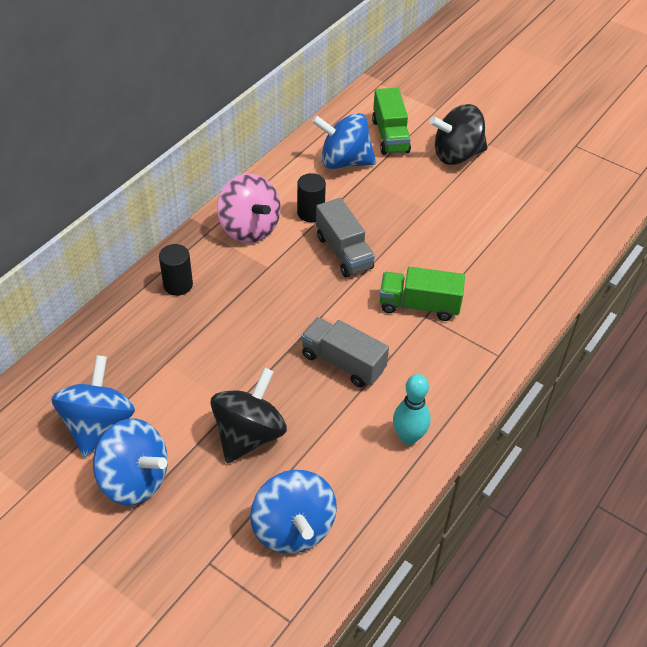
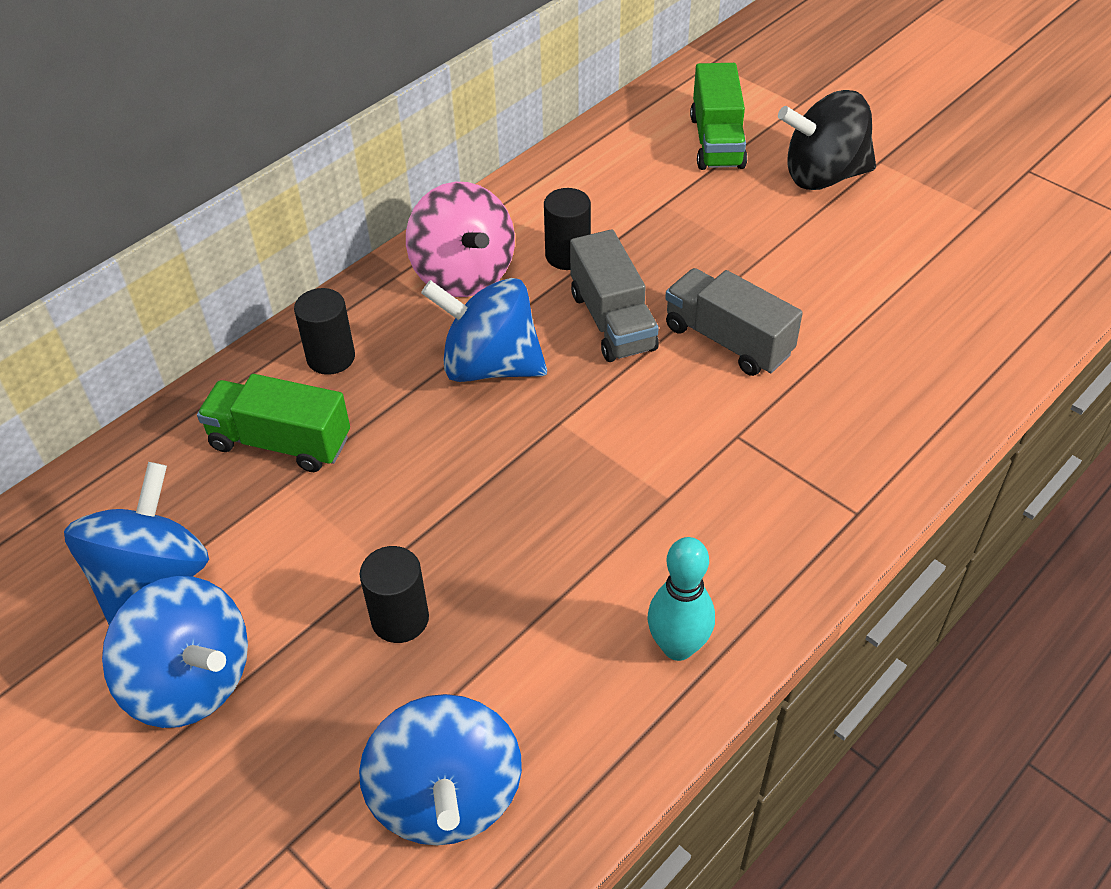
camera: 10 degrees right, 0 degrees up
(249, 435) = (400, 619): black spinning top -> black cylinder
(343, 362) = (582, 506): grey truck -> grey truck (727, 340)
(344, 162) = (635, 178): blue spinning top -> blue spinning top (490, 365)
(419, 305) = (727, 417): green truck -> green truck (280, 442)

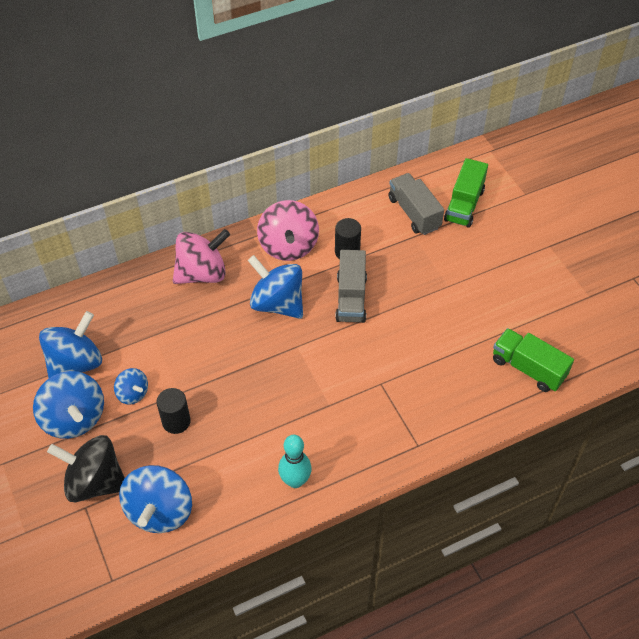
camera: 20 degrees right, 5 degrees up
(280, 442) = (160, 312): green truck -> green truck (528, 368)
(291, 597) = (133, 393): none -> blue spinning top
(331, 357) = (202, 273): black cylinder -> pink spinning top
(727, 340) = (404, 329): grey truck -> grey truck (414, 213)
(823, 176) = (512, 245): black spinning top -> black spinning top (95, 482)

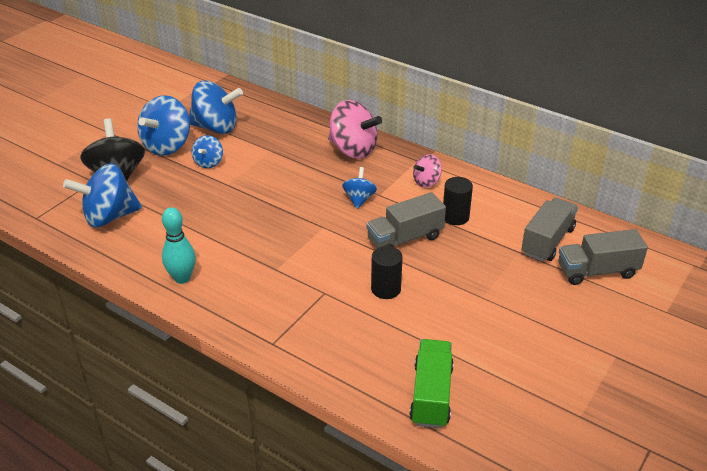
camera: 60 degrees right, 15 degrees down
(176, 421) = (197, 193): black cylinder -> black cylinder (386, 289)
(277, 303) = (359, 199): blue spinning top -> blue spinning top, size x0.54
(288, 246) = (426, 182): pink spinning top -> pink spinning top, size x0.54
(464, 205) = (597, 271): green truck -> grey truck

